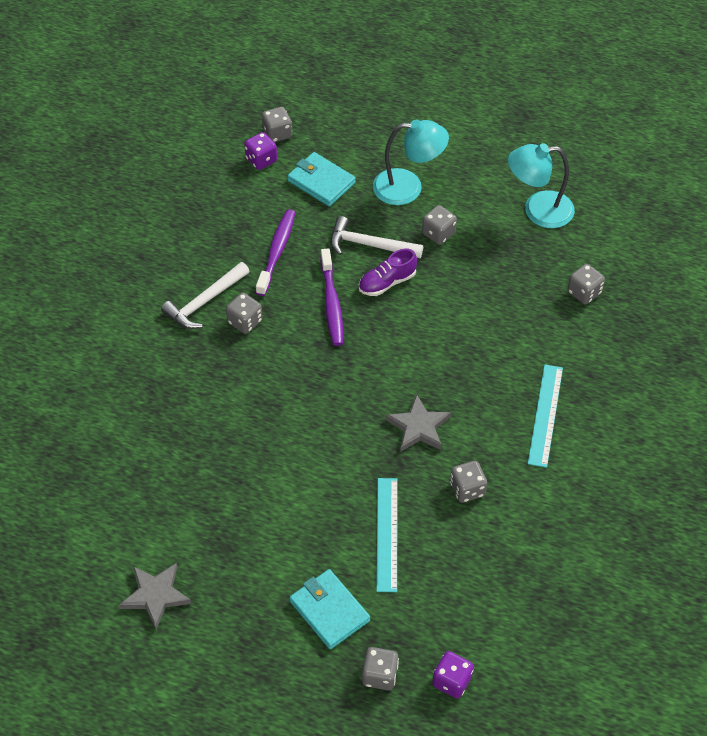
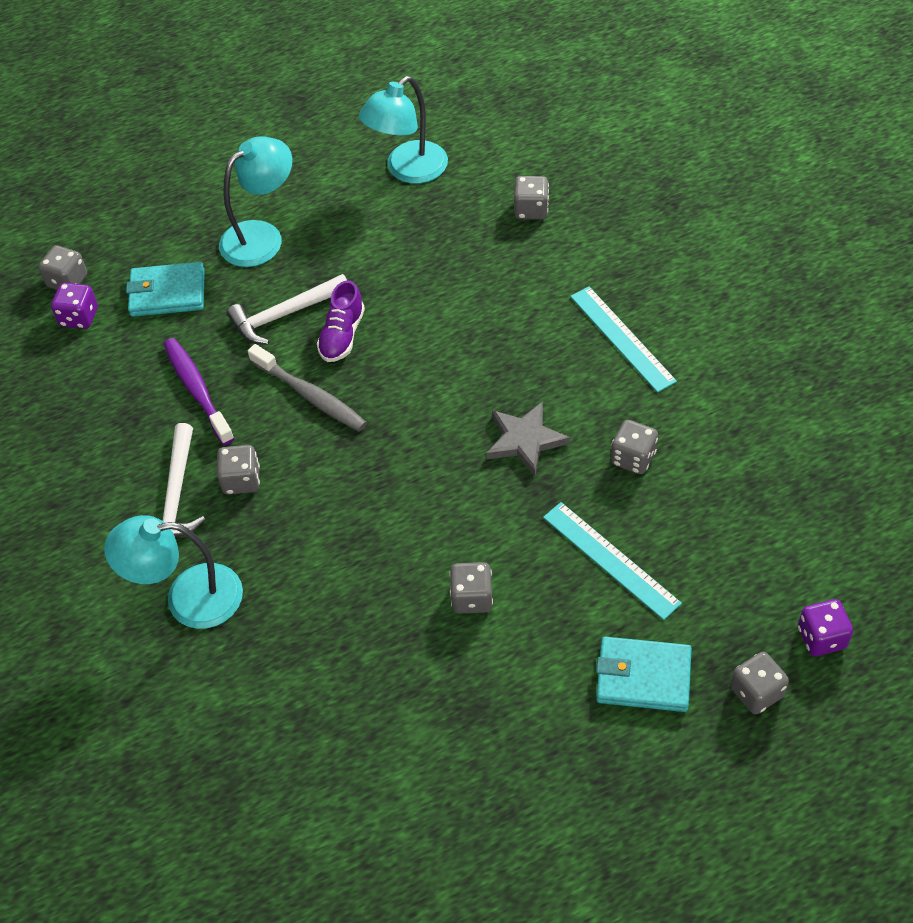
camera: 40 degrees left, 0 degrees up
(152, 363) = (188, 598): none -> turquoise lamp
(155, 595) = (461, 821): grey star -> none
(331, 303) = (310, 395): purple toothbrush -> grey toothbrush
(438, 233) = (340, 256): grey dice -> grey dice (472, 598)

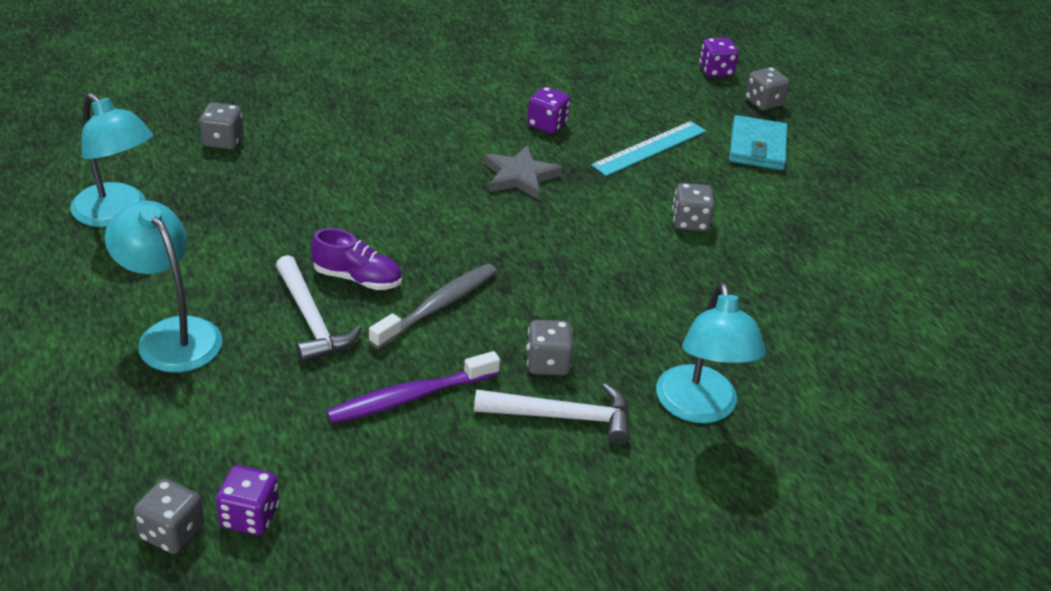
camera: 95 degrees left, 15 degrees down
(167, 293) = (237, 423): turquoise wallet -> none
(622, 338) = (411, 112): turquoise ruler -> none
(633, 458) = (547, 124): grey dice -> purple dice

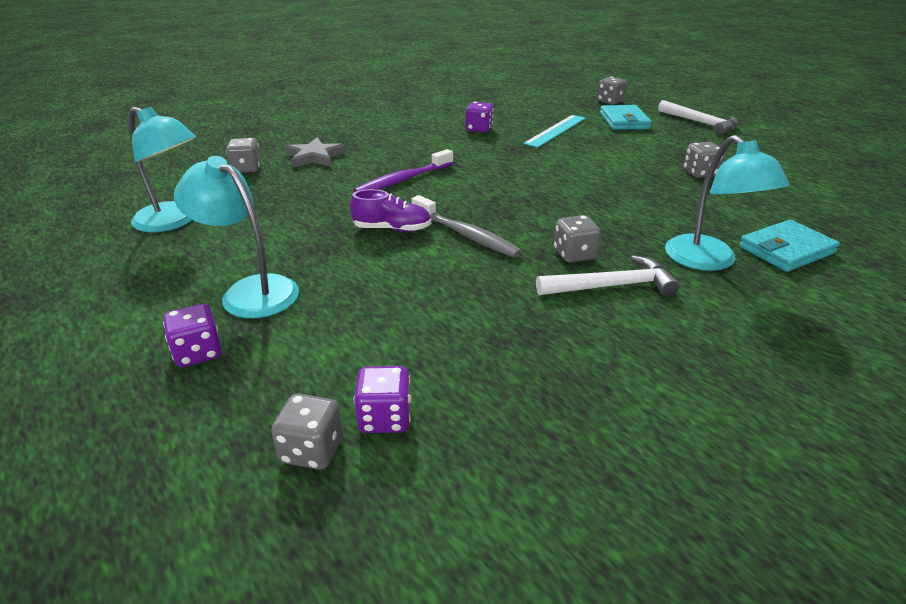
camera: 10 degrees left, 5 degrees down
(311, 320) = (368, 261): white hammer -> white hammer (700, 123)
(410, 397) = (480, 296): purple toothbrush -> purple toothbrush (403, 180)
(438, 306) = (466, 235): grey toothbrush -> grey toothbrush turned 105 degrees clockwise
(520, 176) = (478, 156): grey star -> grey star (315, 156)
(690, 222) = (612, 161): grey dice -> grey dice (700, 173)
(715, 71) = (568, 92): purple dice -> purple dice (198, 353)
(806, 413) = (786, 250): none -> turquoise wallet

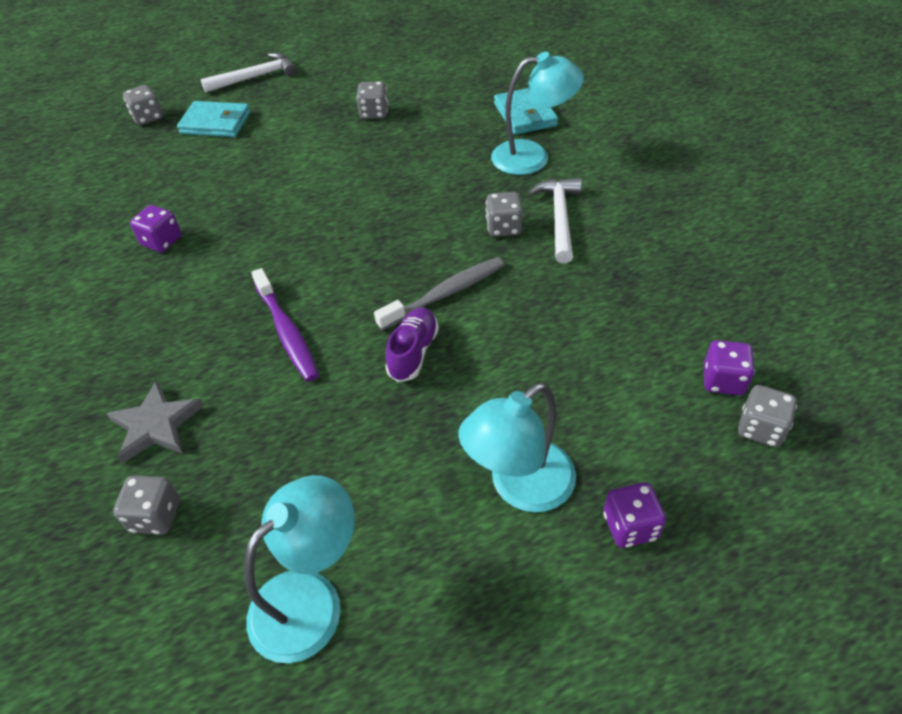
camera: 75 degrees left, 15 degrees up
(556, 130) = (210, 178): turquoise ruler -> none

